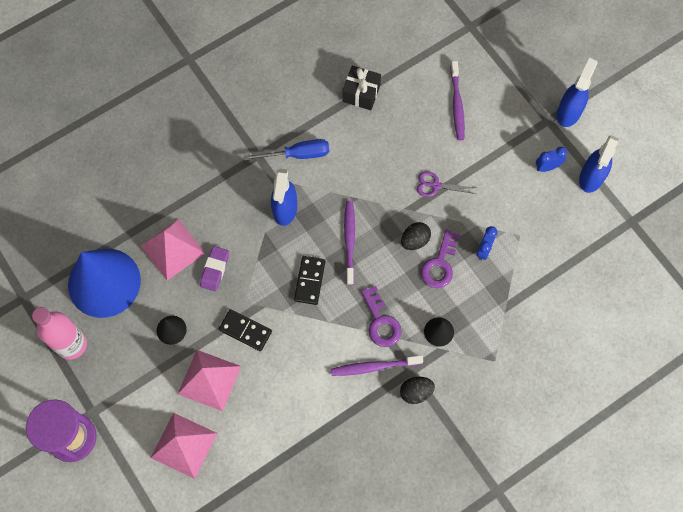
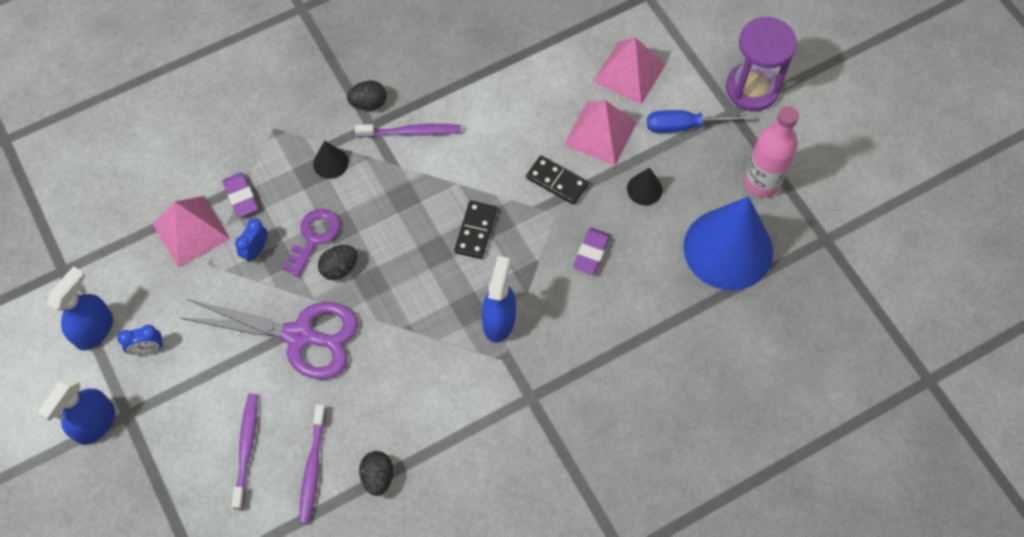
camera: 175 degrees left, 5 degrees down
(172, 249) = (644, 282): pink pyramid -> pink pyramid (191, 231)
(297, 154) = (476, 394): blue screwdriver -> blue screwdriver (684, 126)
(349, 241) = (421, 274): purple toothbrush -> purple toothbrush (312, 468)
(361, 93) = (378, 477): black gift -> black egg
(381, 322) = (396, 178): purple key -> none
(435, 185) = (299, 336): purple scissors -> purple scissors, size x2.27
(507, 294) = (241, 197): none -> purple eraser

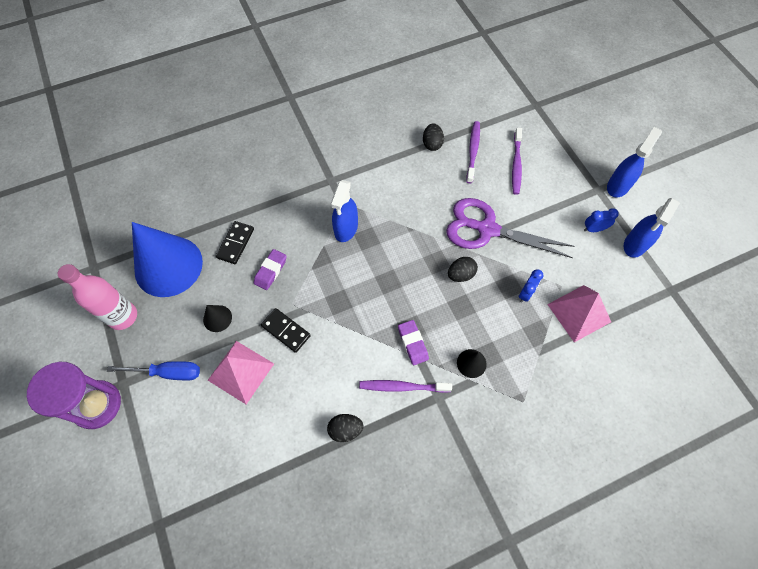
camera: 175 degrees left, 0 degrees up
(241, 197) = (543, 338): purple eraser -> purple eraser (412, 343)
(314, 237) = (481, 300): purple key -> none
(368, 103) = (440, 419): black egg -> black egg (345, 429)
(475, 231) = (356, 295): black domino -> black domino (236, 243)
(629, 72) = (200, 432): pink pyramid -> none

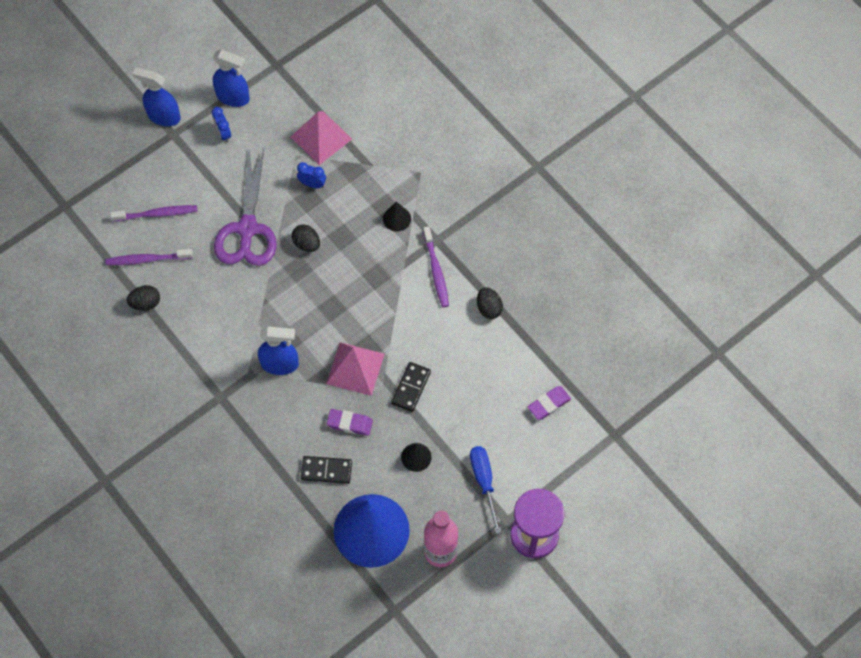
camera: 105 degrees left, 0 degrees up
(241, 372) = (463, 415): pink pyramid -> pink pyramid (355, 368)
(412, 343) = (391, 271): purple eraser -> purple eraser (549, 404)

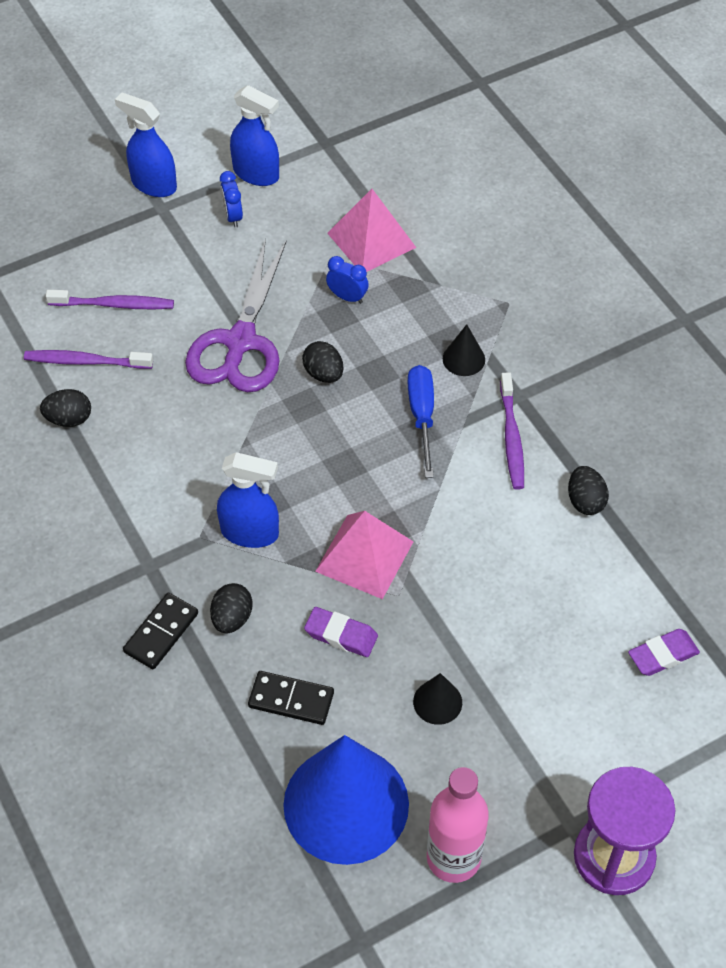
camera: 10 degrees right, 10 degrees down
(280, 424) = (232, 618): none -> black egg
(411, 388) = (446, 597): black domino -> black domino (161, 633)
(484, 482) = (542, 758): blue screwdriver -> blue screwdriver (422, 416)

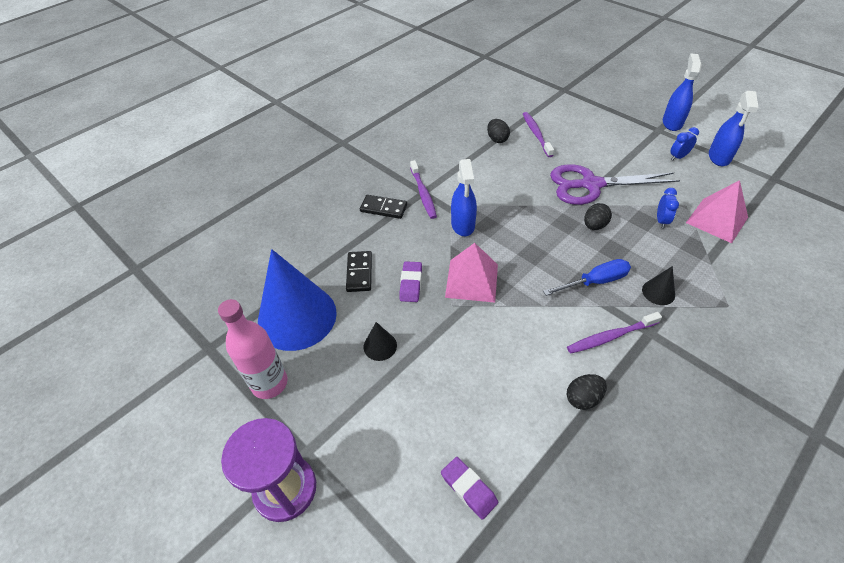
camera: 75 degrees right, 5 degrees down
(114, 305) = (579, 133): purple toothbrush -> purple toothbrush (423, 193)
(232, 618) = (403, 233): black egg -> none

